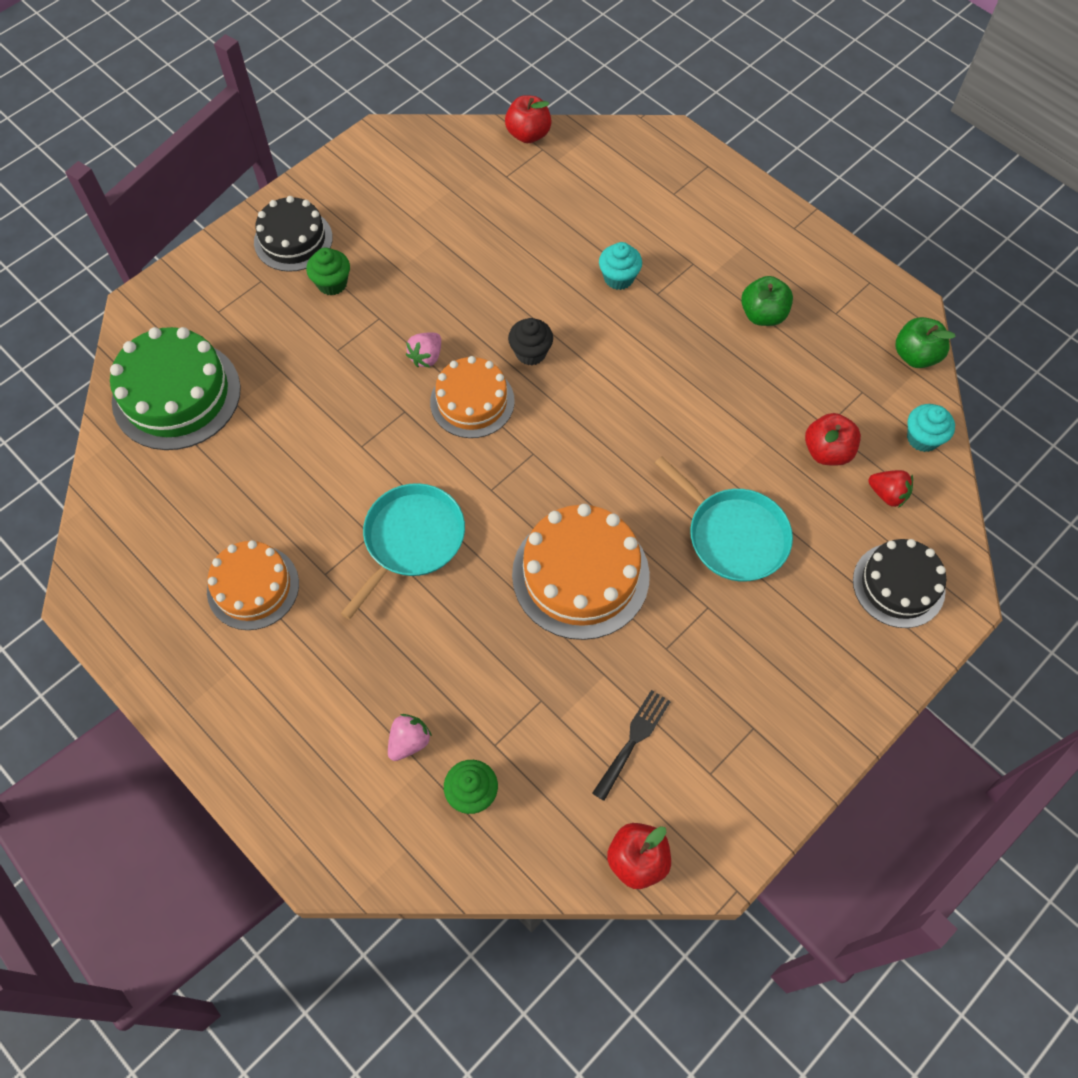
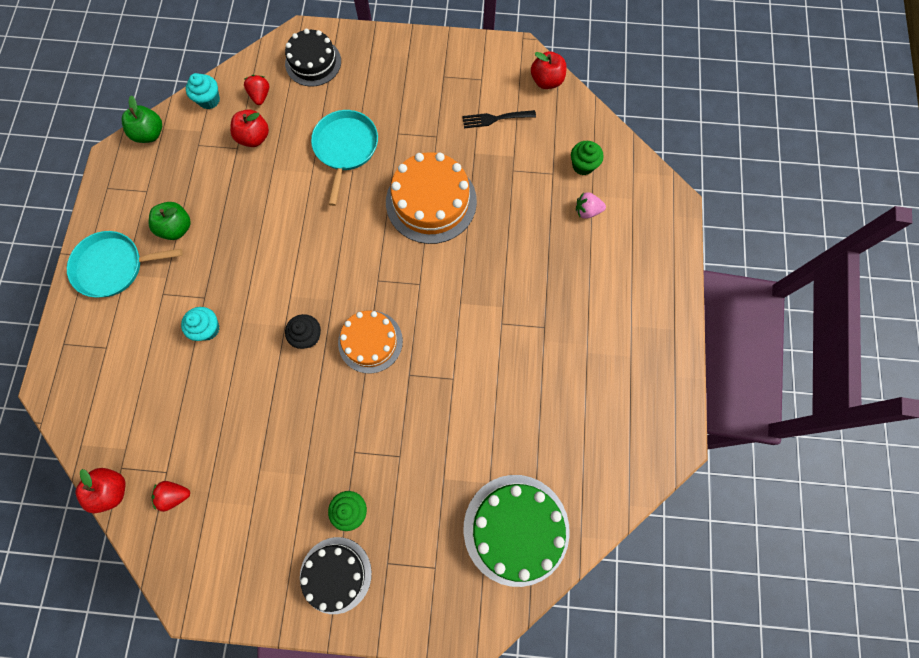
camera: 130 degrees left, 10 degrees up
(253, 587) = (586, 358): orange cake -> none
(411, 540) = (485, 300): turquoise pan -> turquoise pan (114, 266)
(426, 357) = (360, 395): pink strawberry -> none
(479, 172) = (175, 495): none -> red strawberry

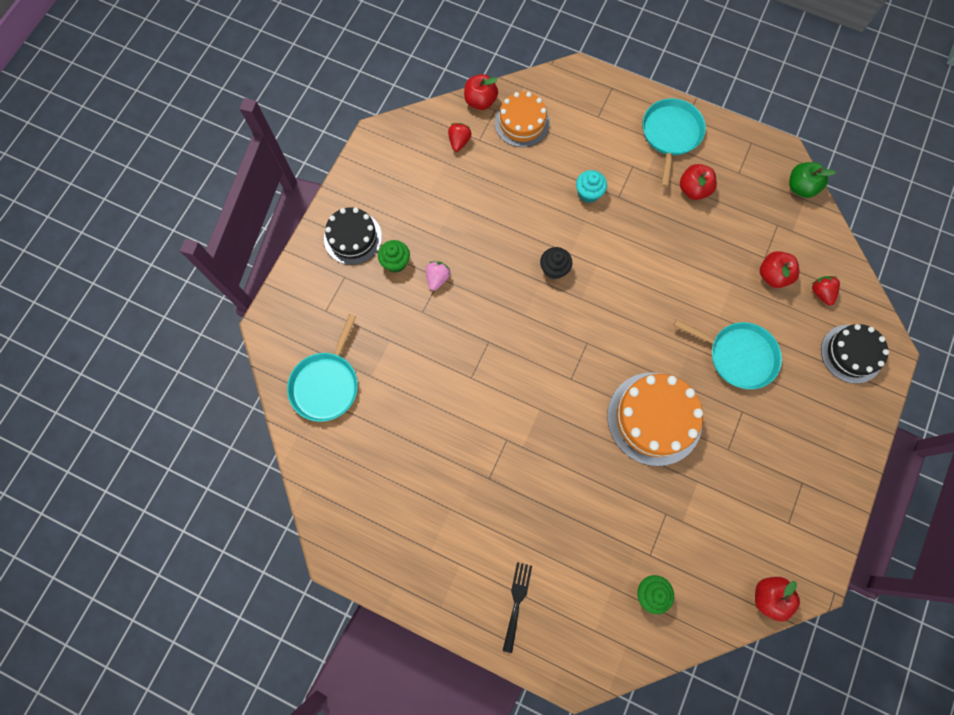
camera: 110 degrees right, 0 degrees up
(177, 228) = (693, 190): green apple -> red apple
(209, 100) = (827, 245): turquoise cupcake -> none
(260, 96) = (821, 293): red strawberry -> red strawberry turned 120 degrees counterclockwise
(370, 341) = (531, 319): orange cake -> orange cake (522, 123)
(495, 119) = (733, 519): black fork -> black fork (517, 602)
(516, 529) = (326, 384): green cake -> turquoise pan
(587, 211) = (596, 573): pink strawberry -> pink strawberry (437, 278)

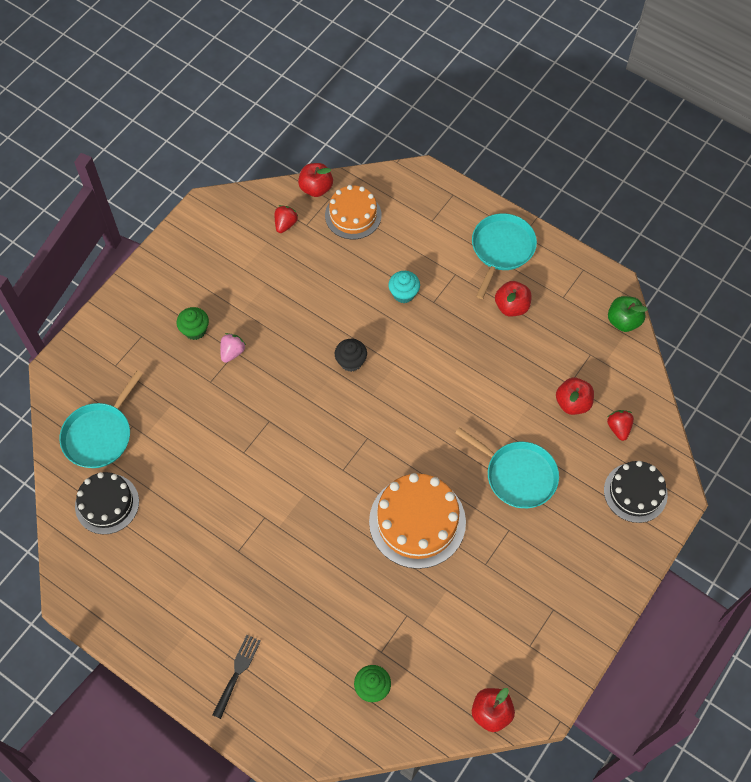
camera: 10 degrees right, 10 degrees down
(353, 237) = (158, 300): black cake -> black cake (107, 504)

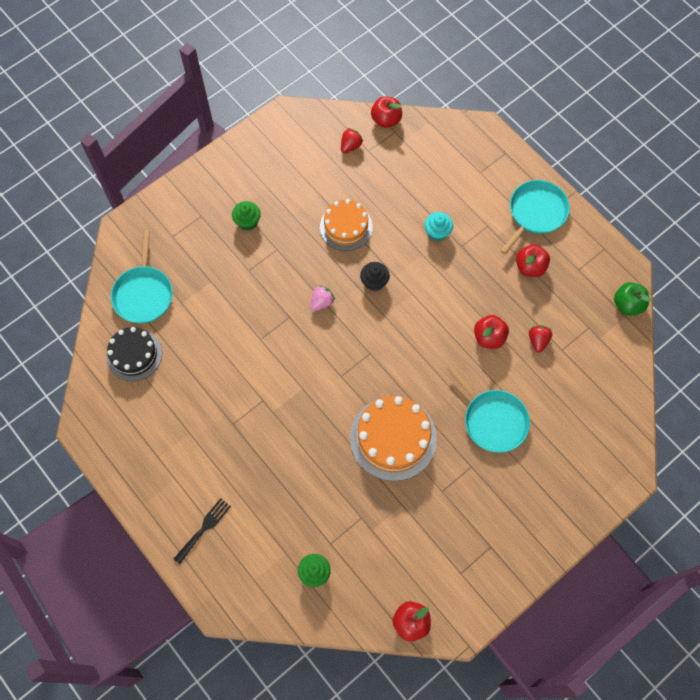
camera: 15 degrees right, 5 degrees up
(100, 435) = (143, 294): turquoise pan -> turquoise pan turned 45 degrees counterclockwise
(232, 352) = (274, 249): pink strawberry -> pink strawberry (322, 302)
(353, 215) = (412, 151): orange cake -> orange cake (346, 227)
(572, 403) = (560, 367): red apple -> red apple (489, 337)
(618, 428) = (595, 400): red strawberry -> red strawberry (538, 340)
(635, 492) = (594, 462): black cake -> none

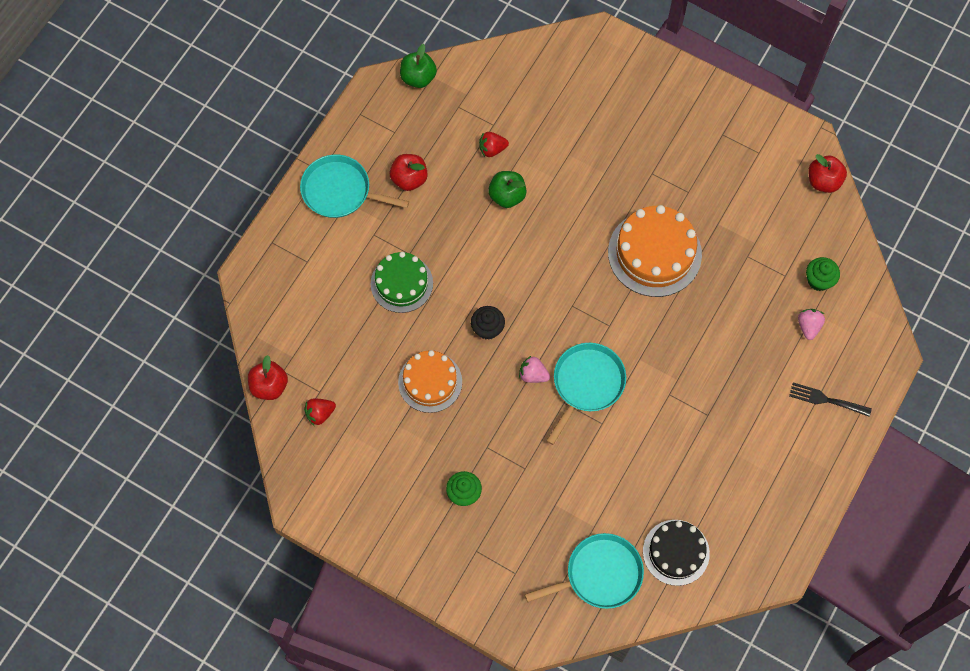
camera: 110 degrees left, 0 degrees up
(275, 543) = (808, 326): none -> pink strawberry
(350, 146) = (320, 414): red strawberry -> red strawberry turned 45 degrees counterclockwise
(437, 232) = (401, 283): turquoise cupcake -> green cake
(489, 337) = (507, 196): red apple -> green apple
(493, 420) = (595, 167): turquoise pan -> turquoise pan (586, 384)

